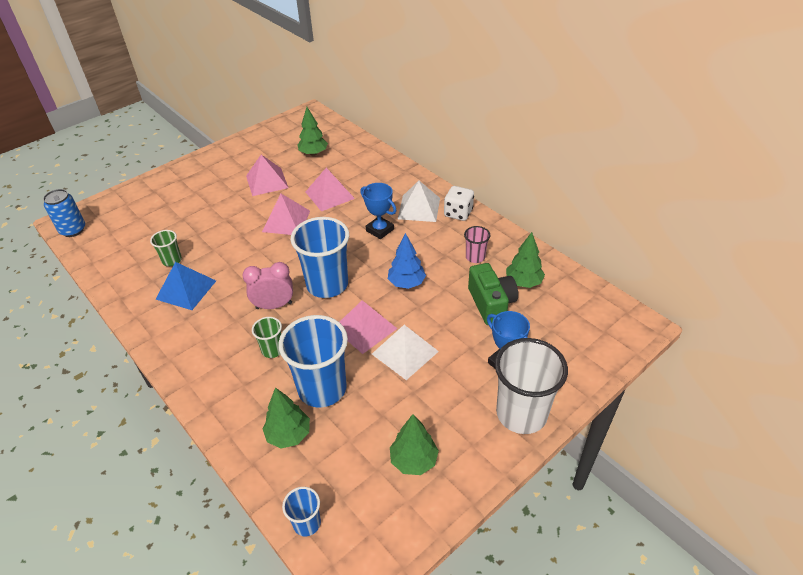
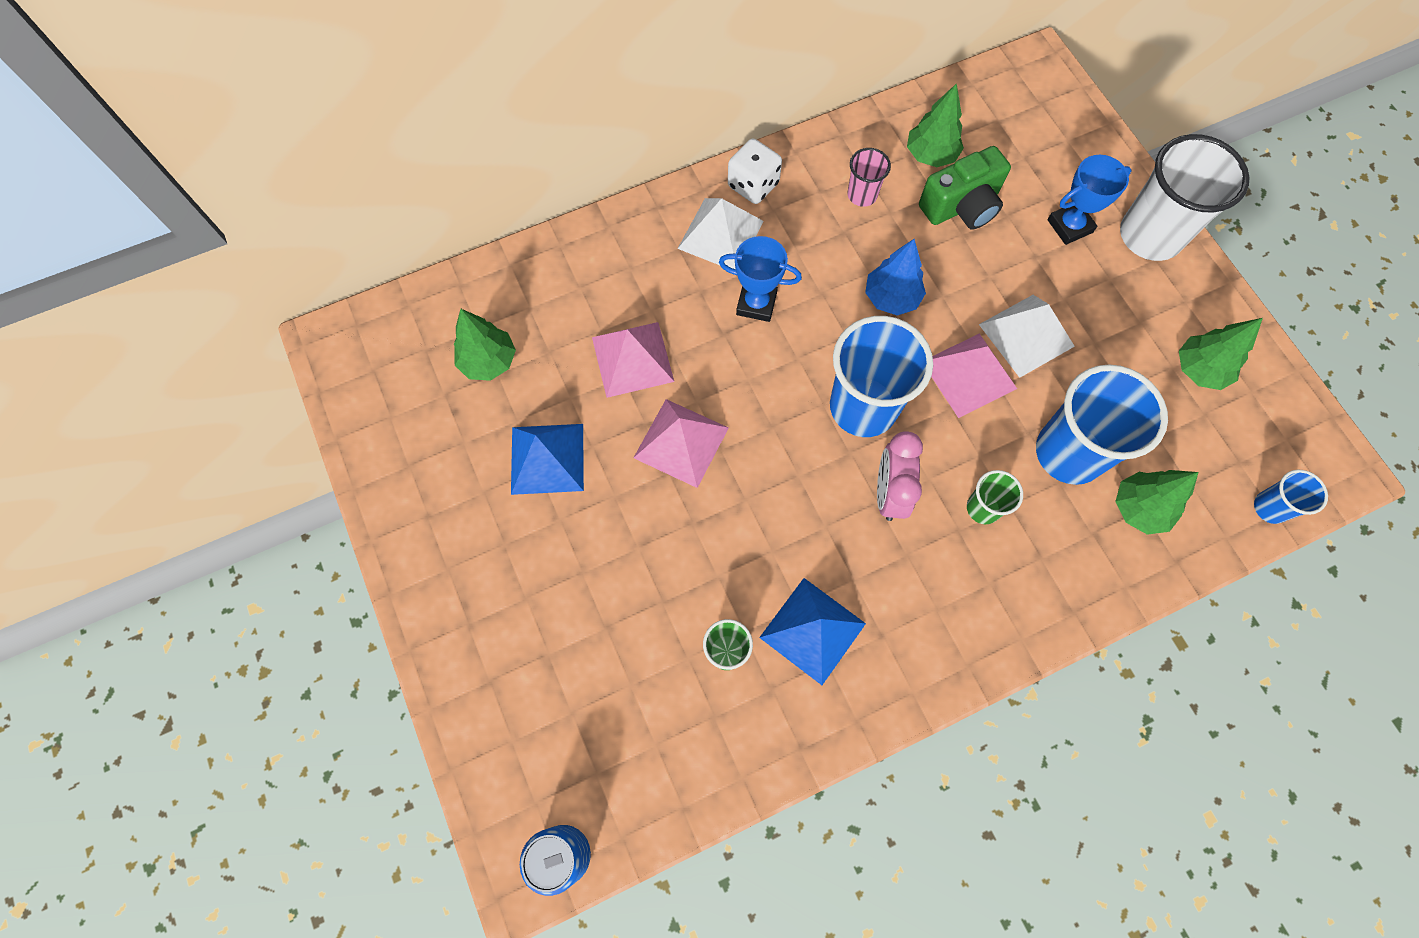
camera: 75 degrees left, 25 degrees up
(267, 181) = (547, 458): pink pyramid -> blue pyramid
(380, 230) = (756, 304): blue trophy -> blue trophy turned 45 degrees clockwise
(491, 304) = (961, 206): green camera -> green camera turned 150 degrees clockwise

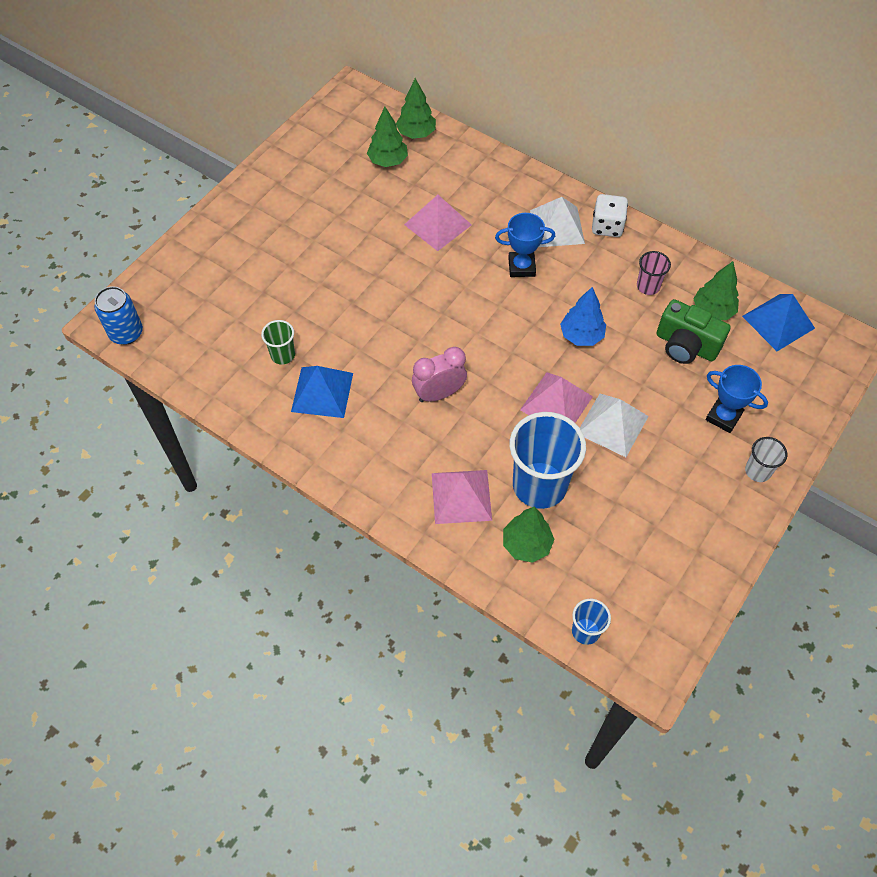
camera: 60 degrees right, 10 degrees down
(547, 458) = (346, 216): blue pyramid -> blue pyramid (778, 322)
(681, 442) = (399, 273): pink pyramid -> pink pyramid (461, 496)
(756, 304) = (521, 267): blue trophy -> blue trophy turned 75 degrees counterclockwise
(863, 407) = (490, 354): blue cup -> none
(983, 508) = (463, 450): green cup -> none
(1150, 235) = (757, 471): white cup -> white cup, size x0.48
(1199, 370) = (666, 544): green tree -> green tree (416, 133)

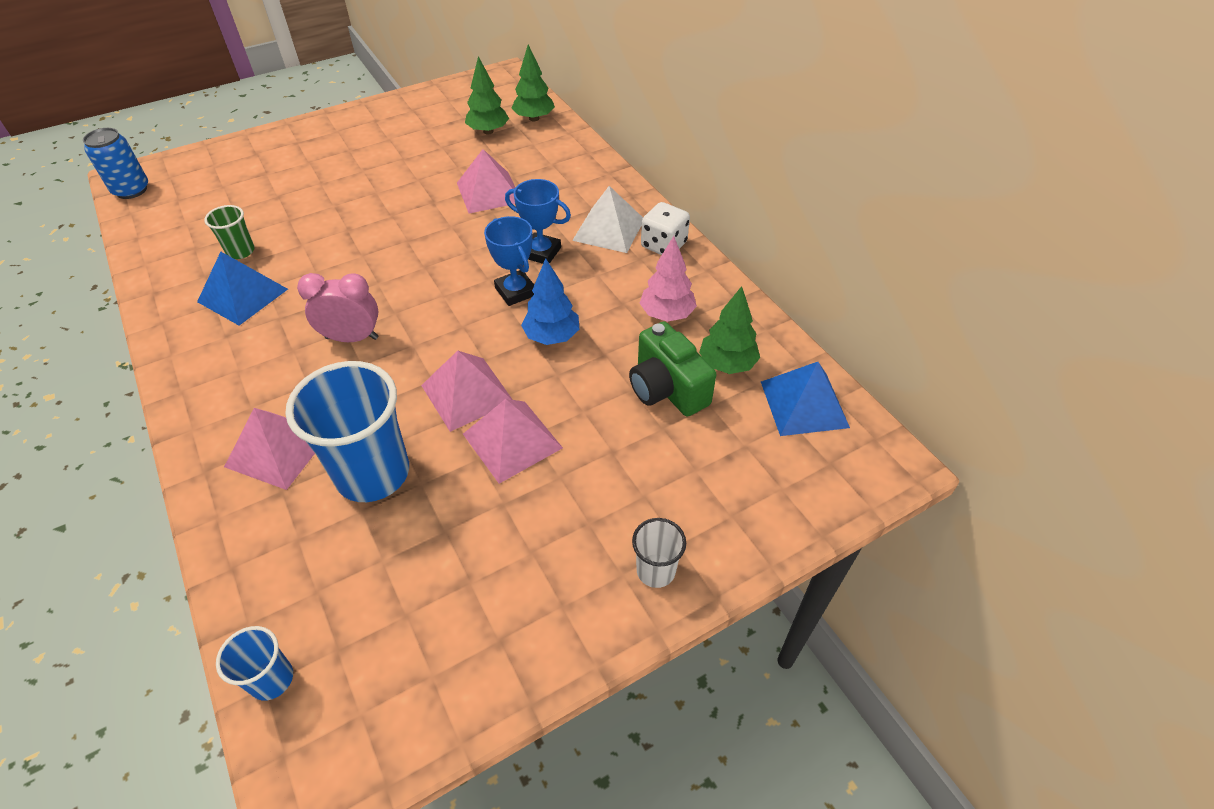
camera: 25 degrees right, 10 degrees down
(526, 544) = (299, 534): green tree -> none
(612, 424) = (512, 441): white pyramid -> pink pyramid
(648, 286) = (666, 314): pink cup -> pink tree
(723, 417) = (657, 485): blue trophy -> blue trophy (515, 291)

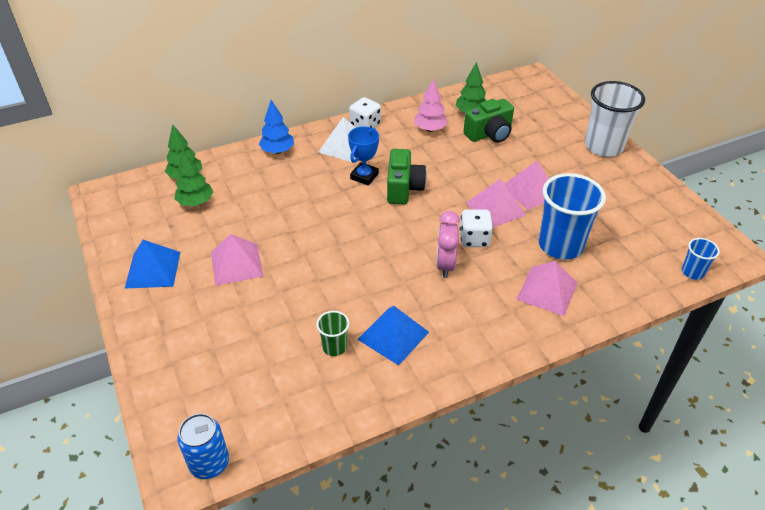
camera: 85 degrees left, 5 degrees down
(400, 368) = (474, 239): none -> white dice
(489, 192) = (286, 201): pink pyramid -> pink pyramid (236, 264)
(515, 291) = (403, 188): blue trophy -> green camera
(551, 336) = (447, 174): blue tree -> blue tree (277, 151)
(656, 570) = (603, 146): white cup -> white cup, size x2.08
(804, 404) = (498, 93): blue pyramid -> blue pyramid (153, 269)

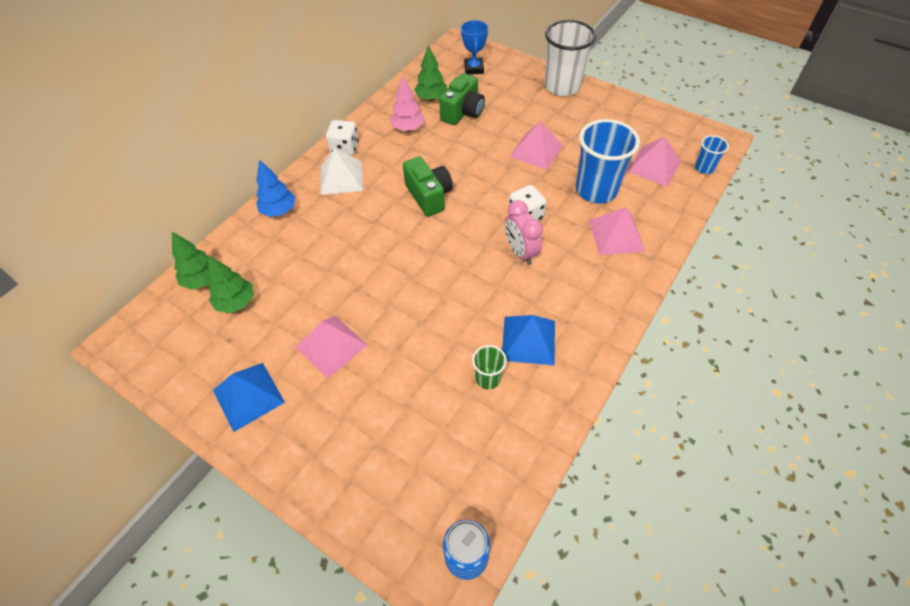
camera: 30 degrees left, 10 degrees up
(364, 176) = (384, 200): blue trophy -> blue trophy (474, 69)
(495, 208) = (521, 180): pink pyramid -> pink pyramid (654, 166)

